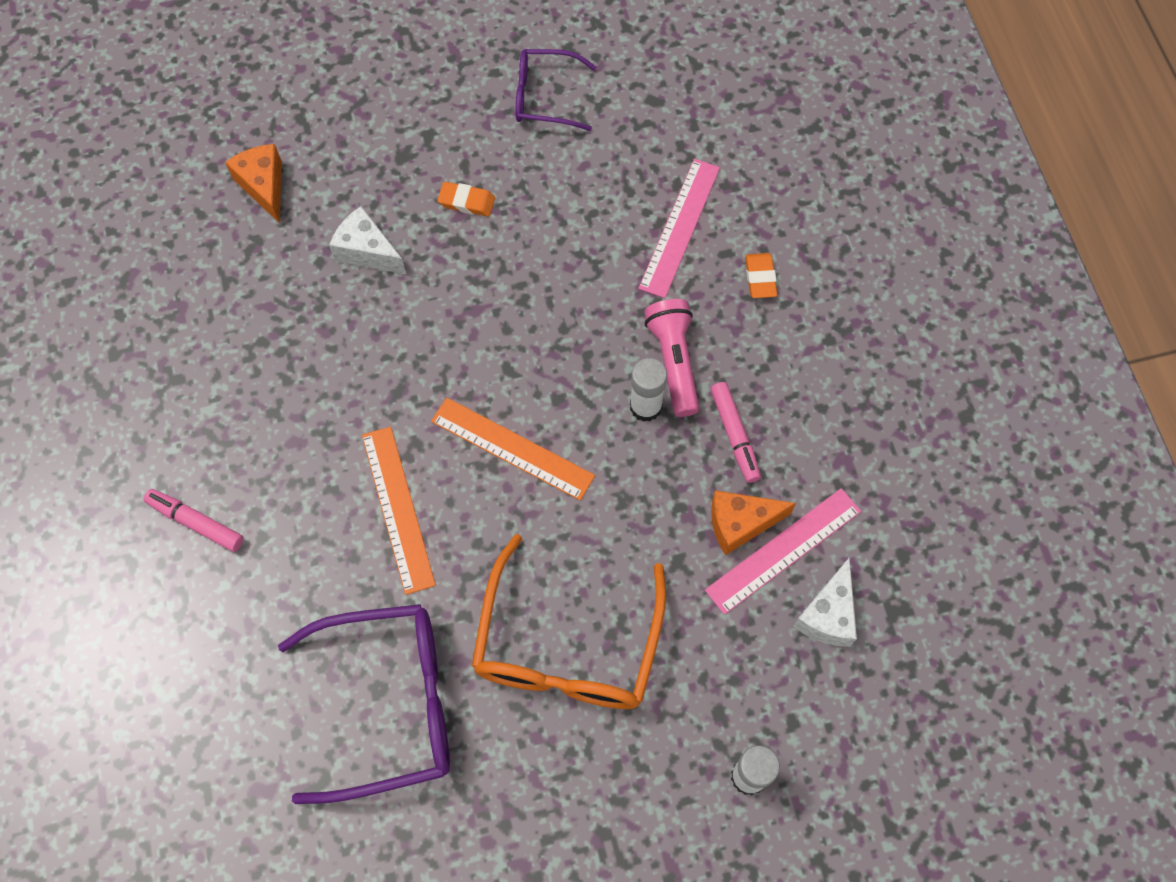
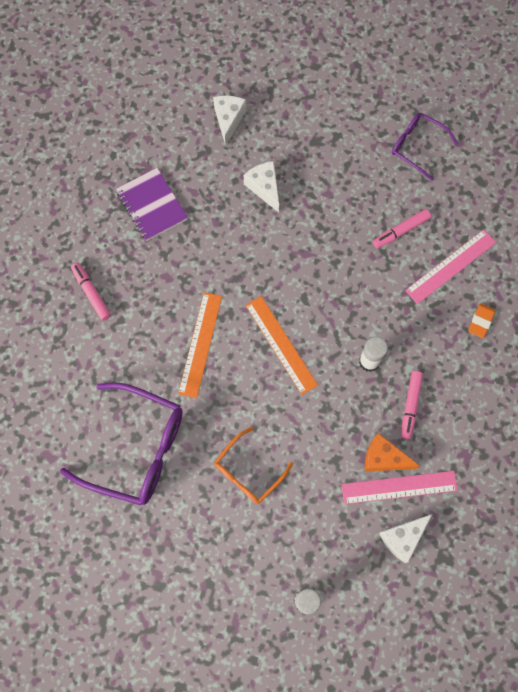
camera: 30 degrees right, 5 degrees up
(217, 355) = (152, 205): none -> purple notebook
(264, 186) = (228, 120): orange cheese -> white cheese
(467, 202) = (336, 187): orange eraser -> none
(567, 646) = (248, 472): orange glasses -> orange glasses, size x0.58
(587, 215) = (400, 231): none -> pink marker
(673, 362) = (400, 344): pink flashlight -> none

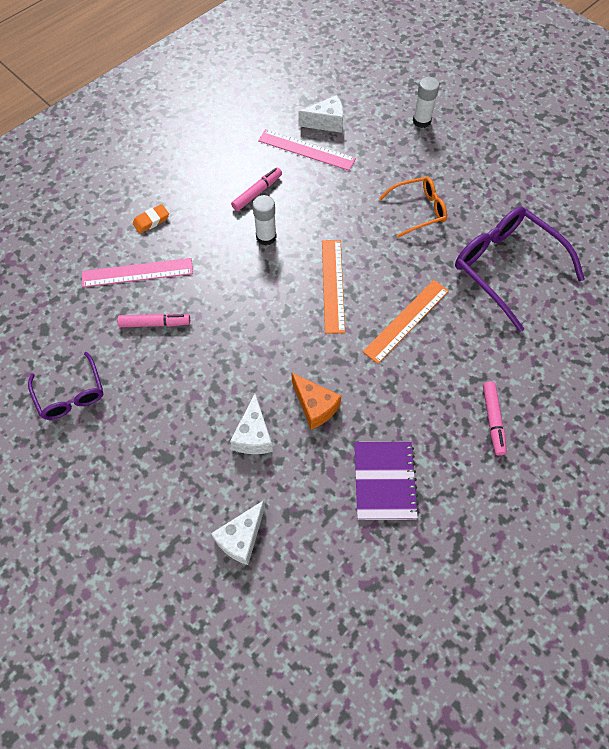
camera: 150 degrees left, 10 degrees down
(383, 458) = (304, 171): orange cheese -> orange cheese (315, 406)

